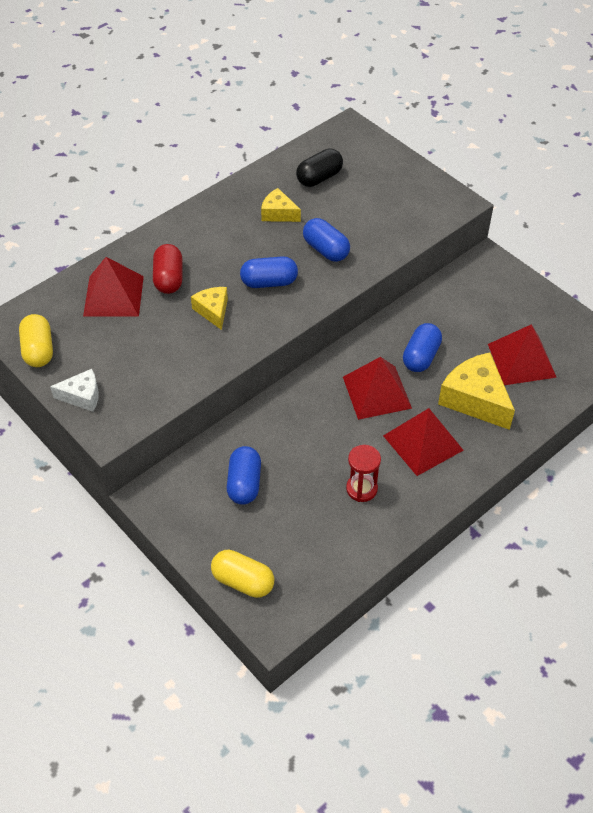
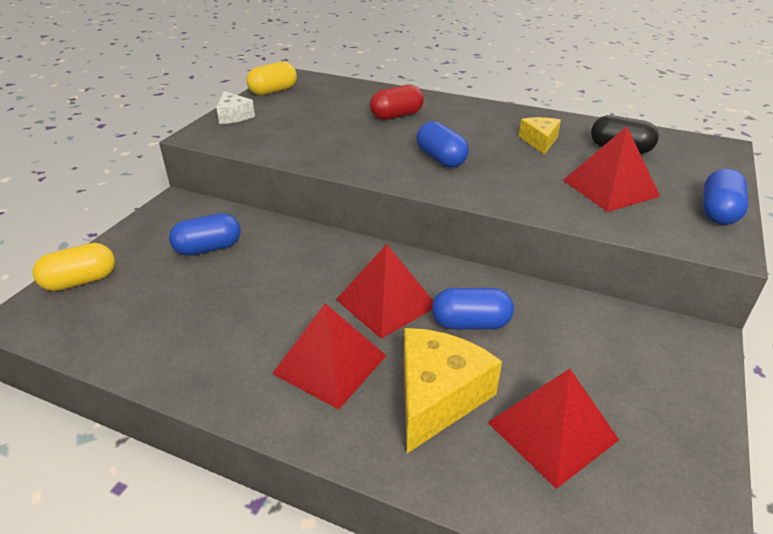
camera: 65 degrees right, 15 degrees down
(113, 296) = (355, 101): red pyramid -> red pyramid (610, 188)
(213, 311) = (376, 142): yellow cheese -> none
(243, 581) = (80, 281): yellow capsule -> yellow capsule turned 60 degrees clockwise
(326, 250) = (522, 177): blue capsule -> blue capsule (718, 212)
(361, 489) = (232, 330): red hourglass -> none

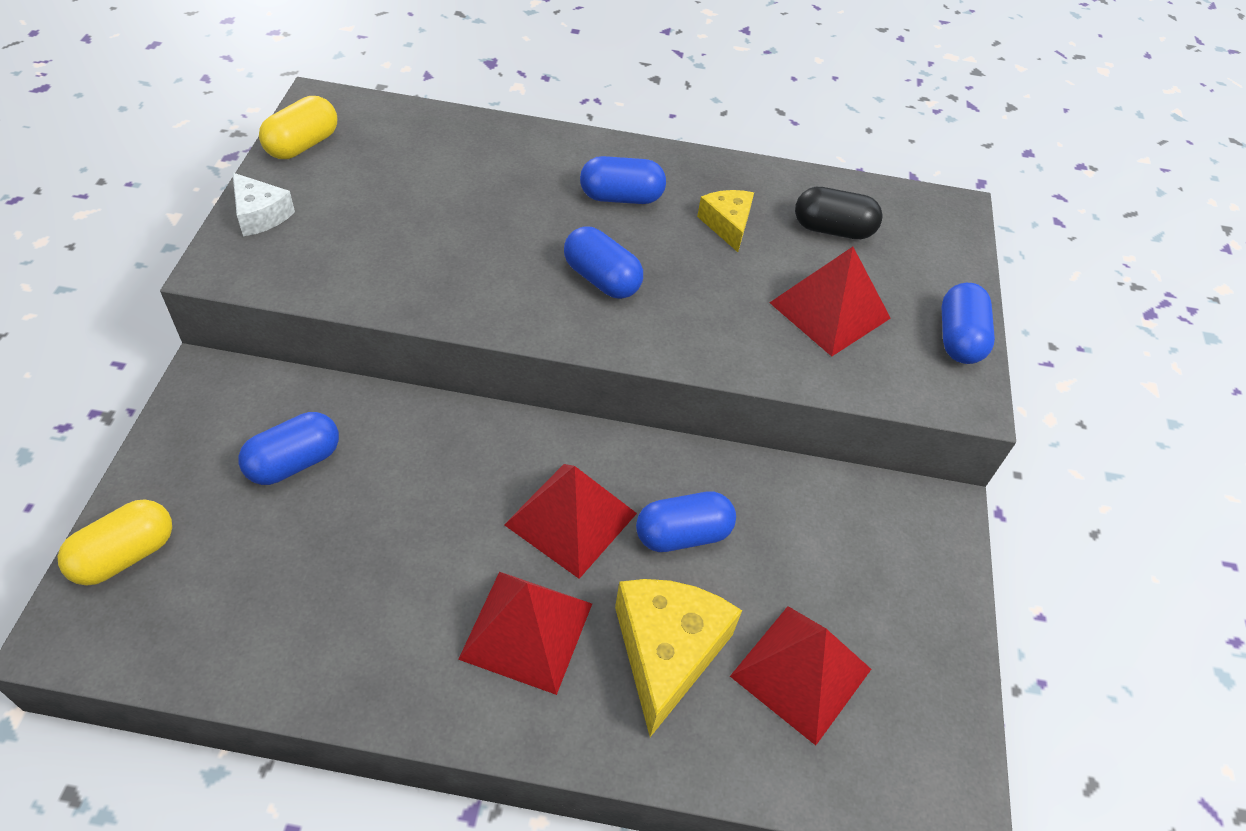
camera: 20 degrees left, 15 degrees up
(396, 116) = (515, 188): red capsule -> none
(467, 124) = (621, 197): none -> blue capsule

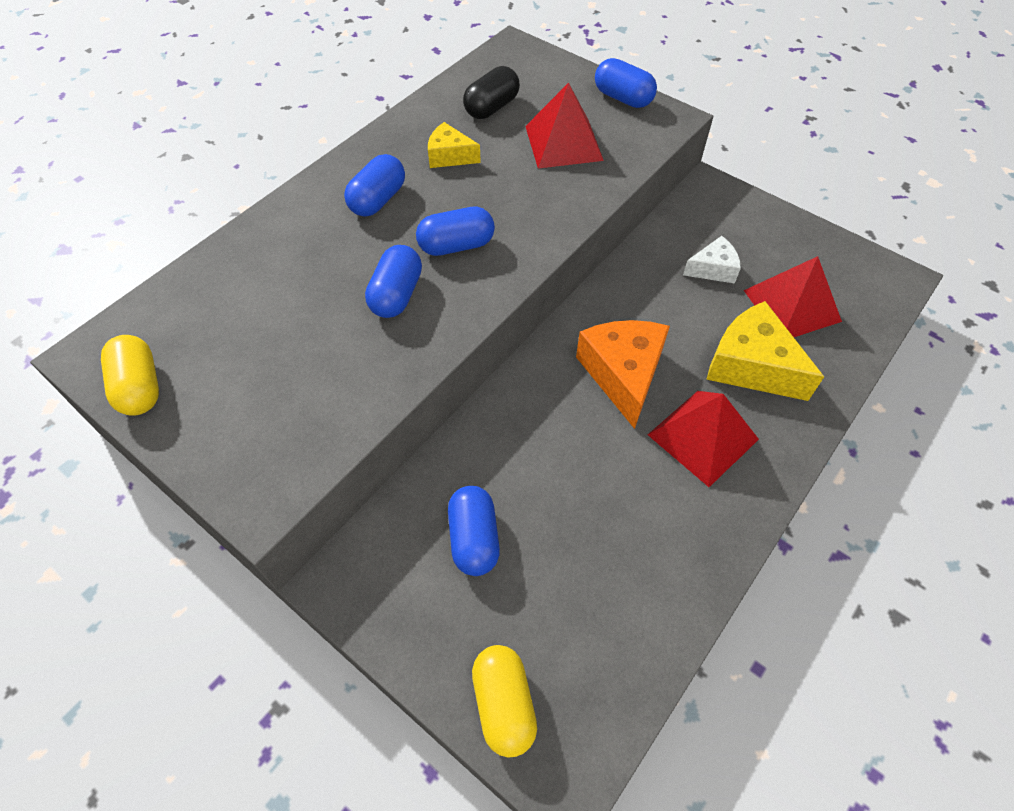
camera: 55 degrees left, 5 degrees up
(260, 215) = (212, 450): white cheese -> white cheese (713, 269)
(571, 519) = (623, 374): red pyramid -> orange cheese
(683, 534) = (666, 318): blue capsule -> blue capsule (396, 295)

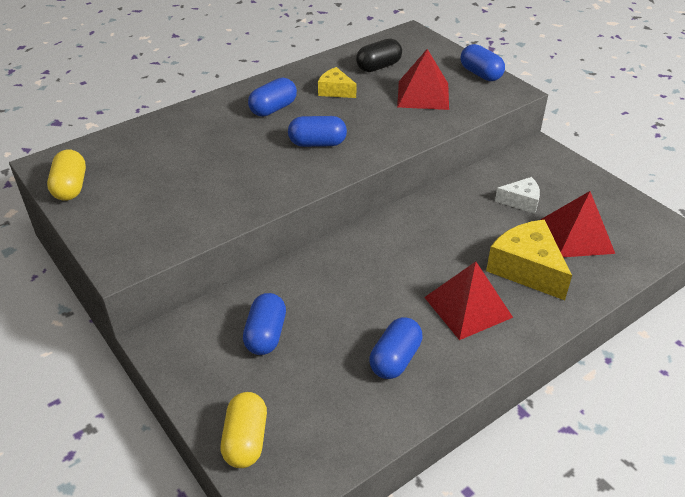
camera: 15 degrees right, 15 degrees down
(396, 295) = (263, 165): blue capsule -> blue capsule (395, 359)
(623, 374) = (421, 256): orange cheese -> none

